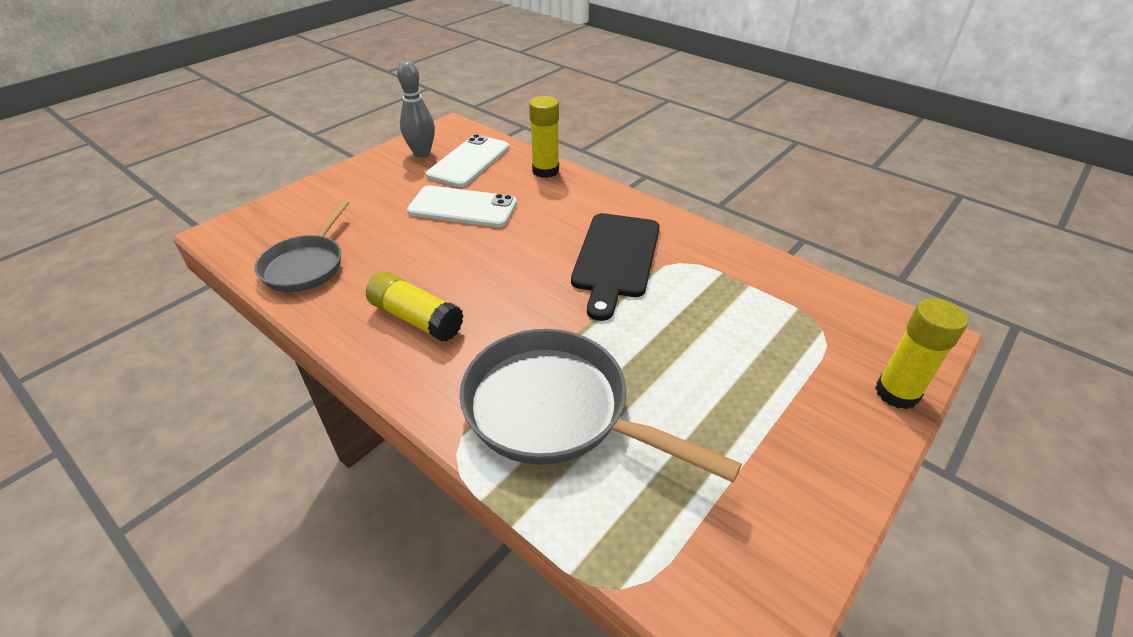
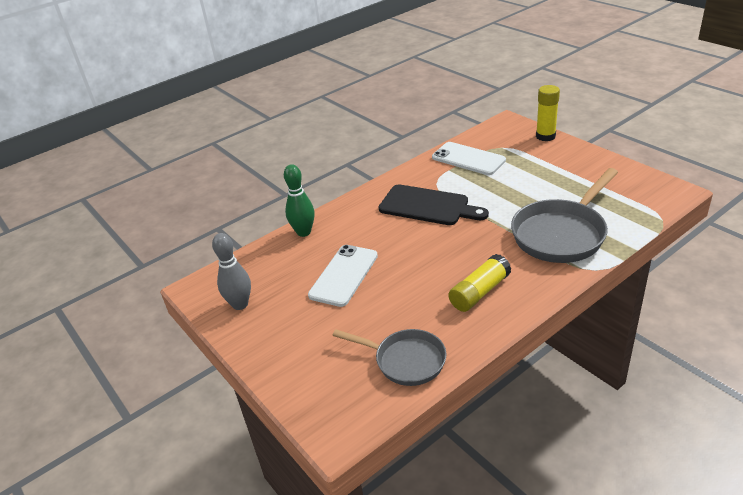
camera: 75 degrees left, 5 degrees down
(469, 161) = (269, 274): white phone -> white phone (468, 159)
(545, 171) = (304, 232): yellow glue stick -> green bowling pin

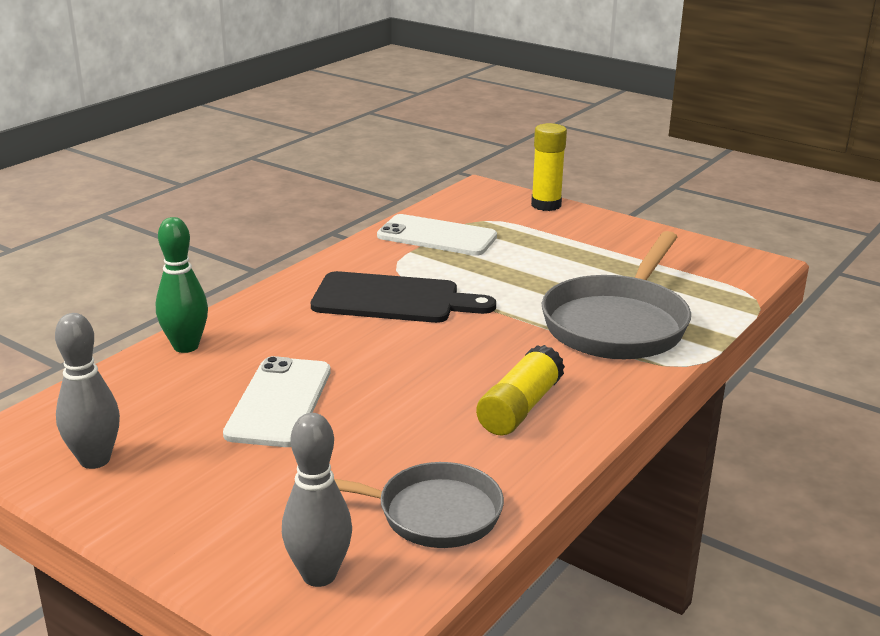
camera: 20 degrees left, 10 degrees down
(334, 393) = (319, 575): none -> grey bowling pin

